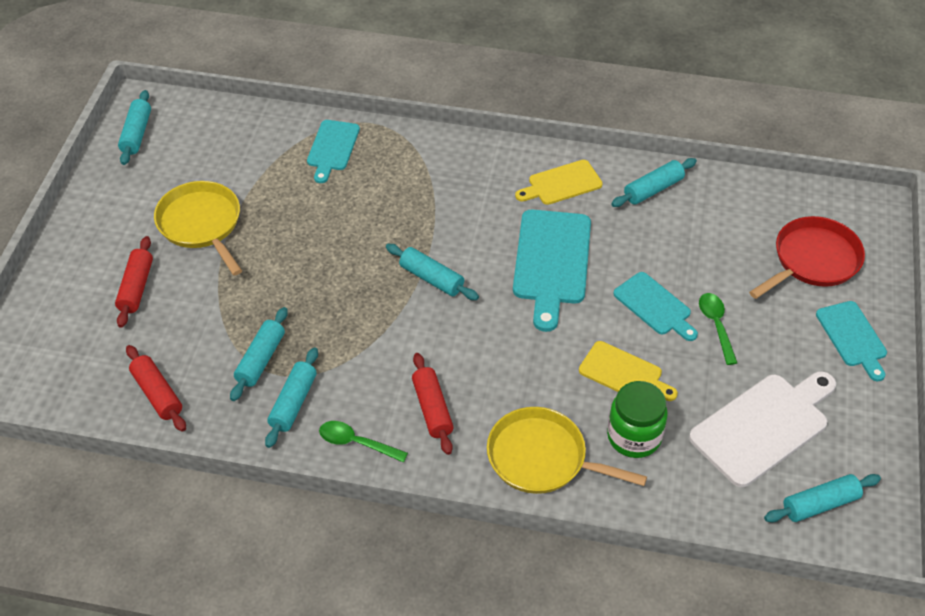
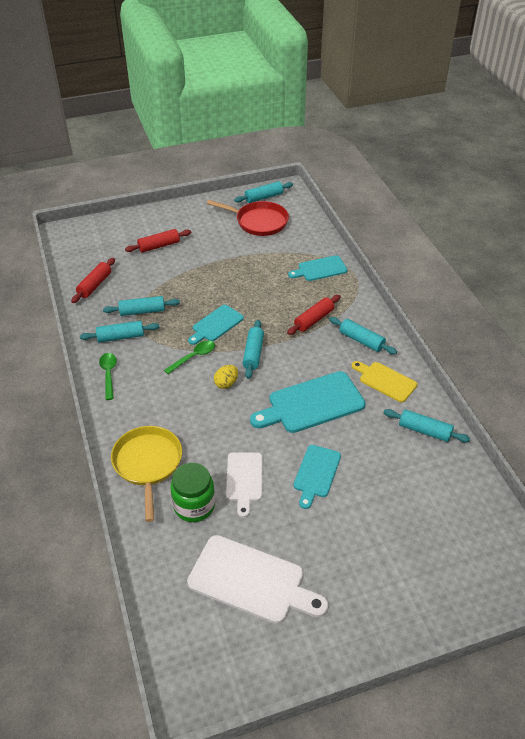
camera: 60 degrees right, 5 degrees down
(201, 224) = (220, 247): yellow pan -> none
(432, 409) = (153, 396): red rolling pin -> red rolling pin (314, 319)
(463, 326) = (226, 383): none -> yellow egg
(624, 373) = (244, 479): yellow cutting board -> white cutting board
(716, 325) = (325, 516): green spoon -> green spoon (194, 357)
(813, 260) = (439, 556): red pan -> red pan (259, 222)
(820, 504) = (201, 645): turquoise rolling pin -> turquoise rolling pin (361, 340)
(852, 337) = (380, 612): turquoise cutting board -> turquoise cutting board (216, 324)

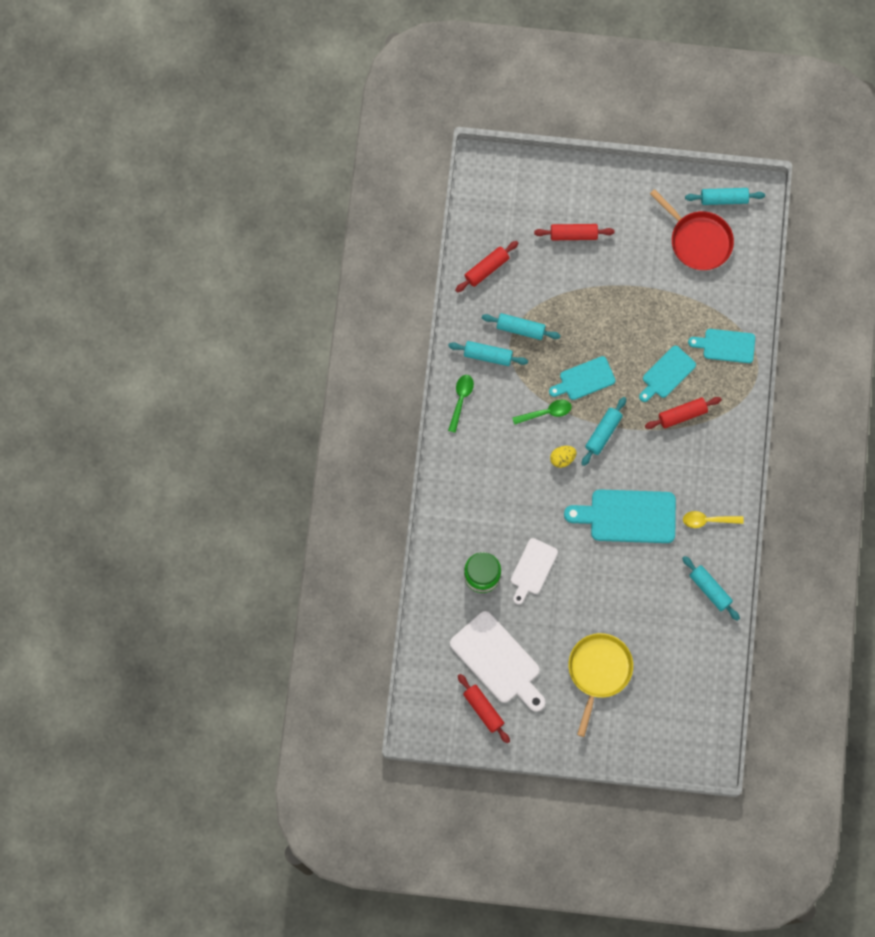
camera: 25 degrees right, 30 degrees up
(147, 464) = (460, 517): yellow pan -> yellow pan (598, 671)
(260, 641) = (483, 709): none -> red rolling pin
(316, 473) = (594, 590): turquoise cutting board -> turquoise cutting board (667, 374)
(361, 340) = (713, 462): turquoise rolling pin -> none
(385, 381) = (708, 520): yellow cutting board -> yellow spoon

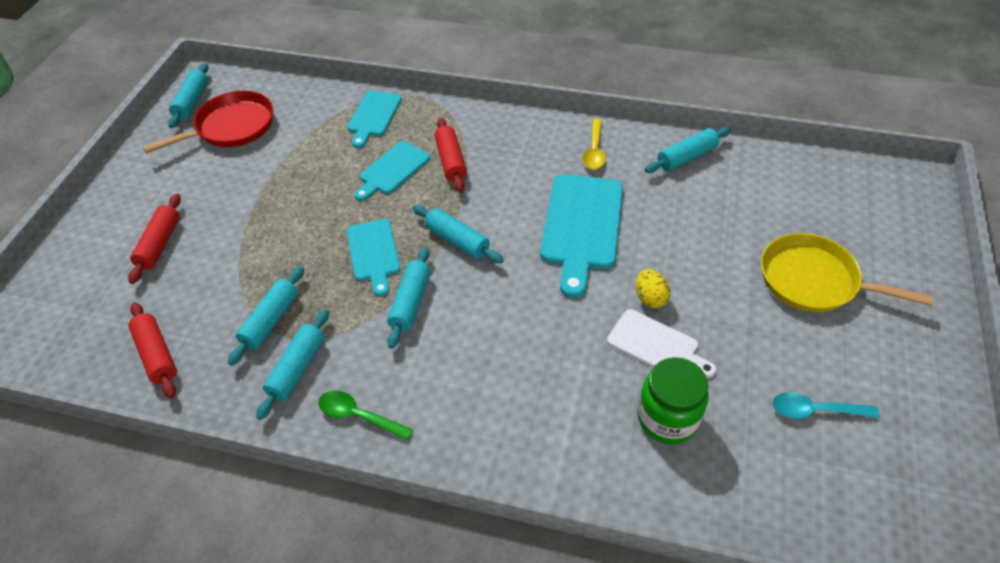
camera: 80 degrees left, 25 degrees down
(483, 709) = (906, 443): red rolling pin -> none
(498, 661) = (815, 410): white cutting board -> turquoise spoon
(546, 412) = (410, 302): green spoon -> turquoise rolling pin
(562, 458) = (485, 290): yellow egg -> yellow egg (650, 298)
(667, 374) = (392, 170): turquoise cutting board -> turquoise cutting board turned 75 degrees clockwise

